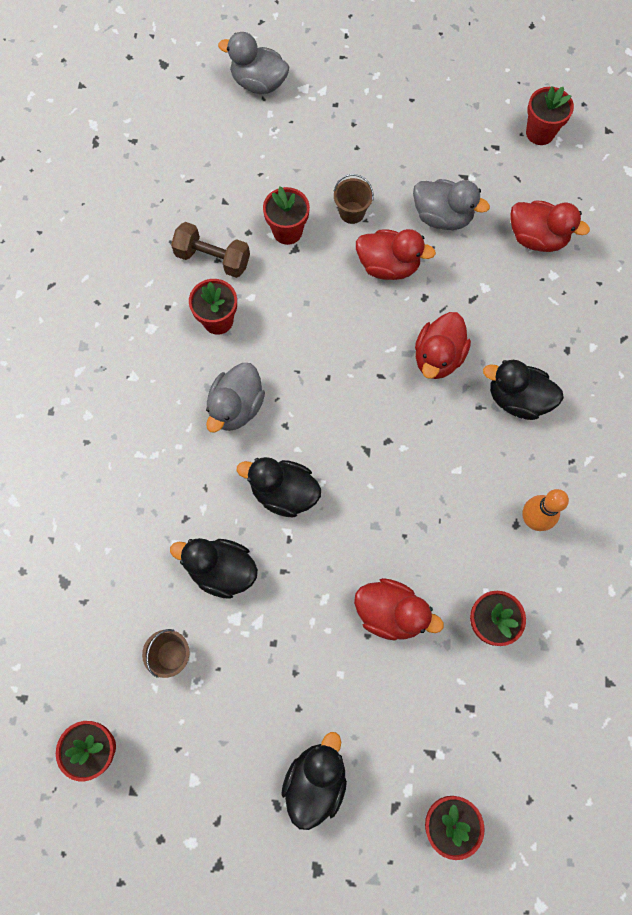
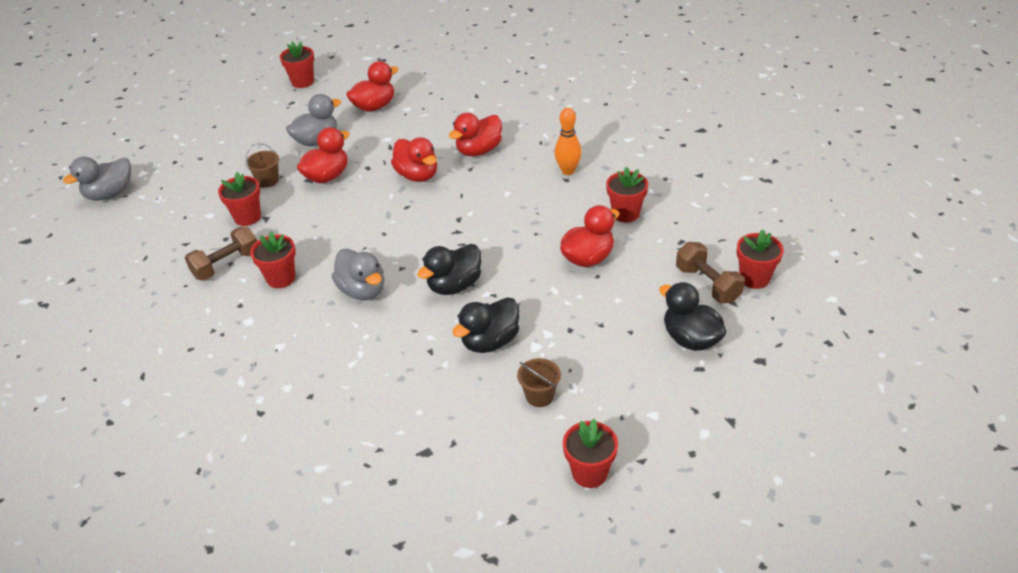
camera: 60 degrees left, 30 degrees down
(410, 767) = (707, 284): none -> brown dumbbell
(517, 399) = (479, 151): black duck -> red duck

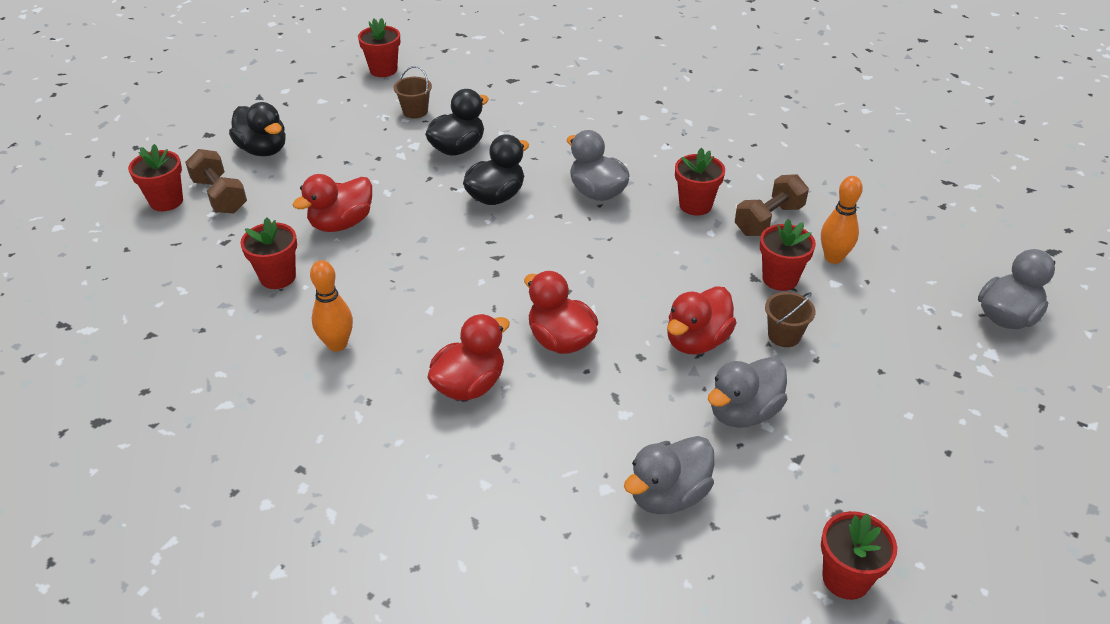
camera: 175 degrees right, 0 degrees up
(196, 233) = (833, 258): none -> orange bowling pin
(374, 107) = (668, 495): red duck -> grey duck

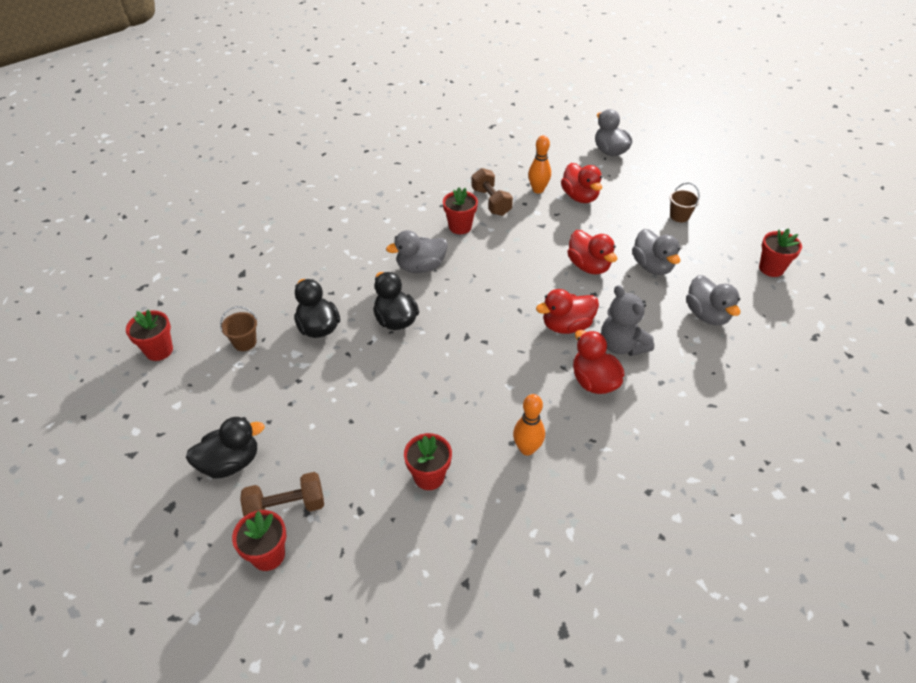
camera: 70 degrees left, 5 degrees up
(341, 223) = (378, 421): red duck -> red duck (580, 197)
(550, 403) = (621, 345): none -> grey teddy bear
(780, 279) = (547, 216): red flower pot -> none
(784, 335) = (596, 231): brown bucket -> brown bucket (679, 216)

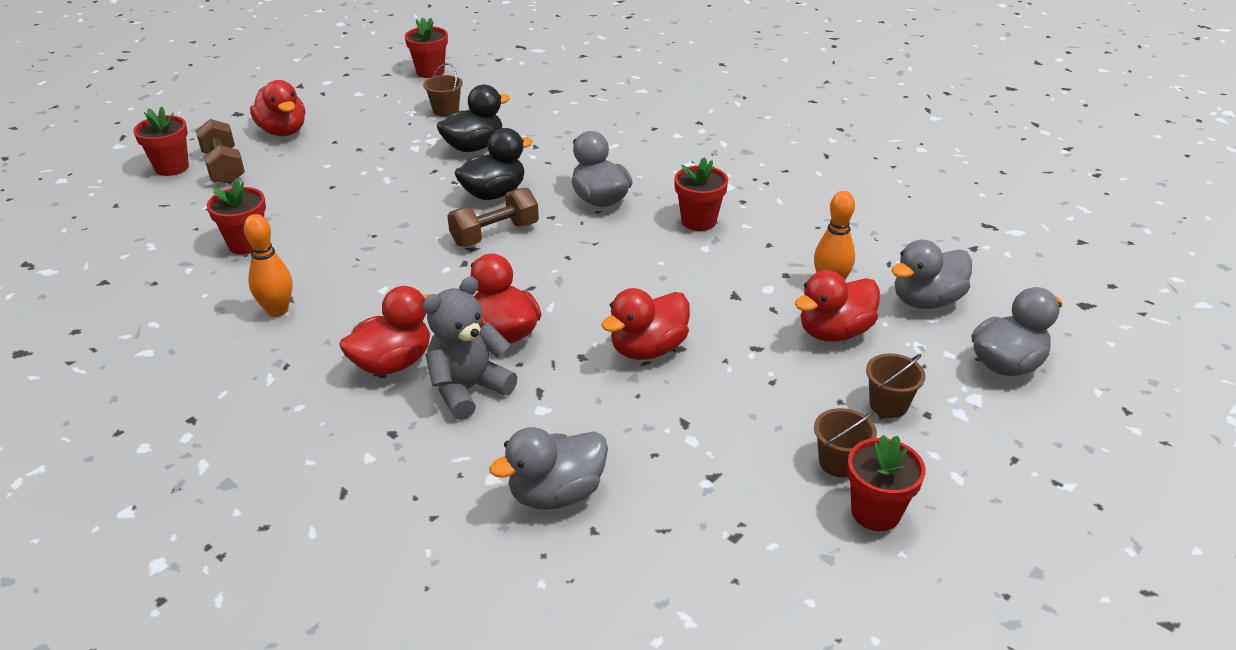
camera: 80 degrees right, 10 degrees down
(230, 462) = (283, 131): black duck -> red duck
(491, 202) = (772, 242): brown dumbbell -> brown dumbbell (495, 234)
(638, 192) = (888, 405): none -> brown bucket
(652, 266) = (670, 423): grey duck -> grey duck (926, 301)
(771, 268) = (719, 604): red flower pot -> red flower pot (875, 512)

